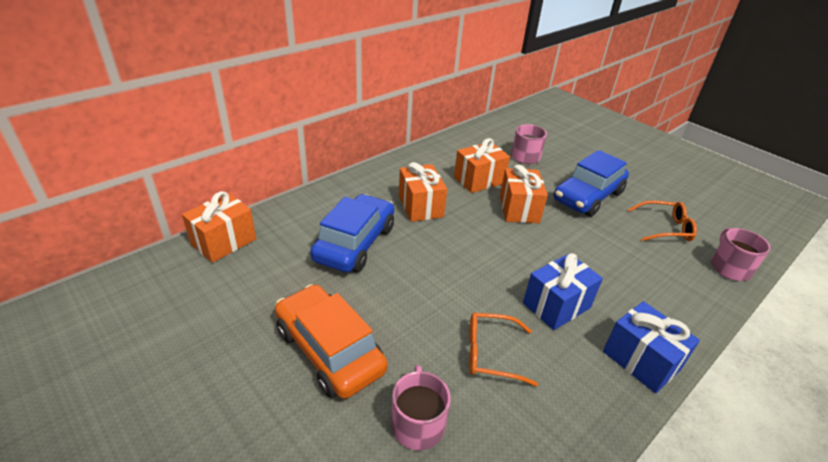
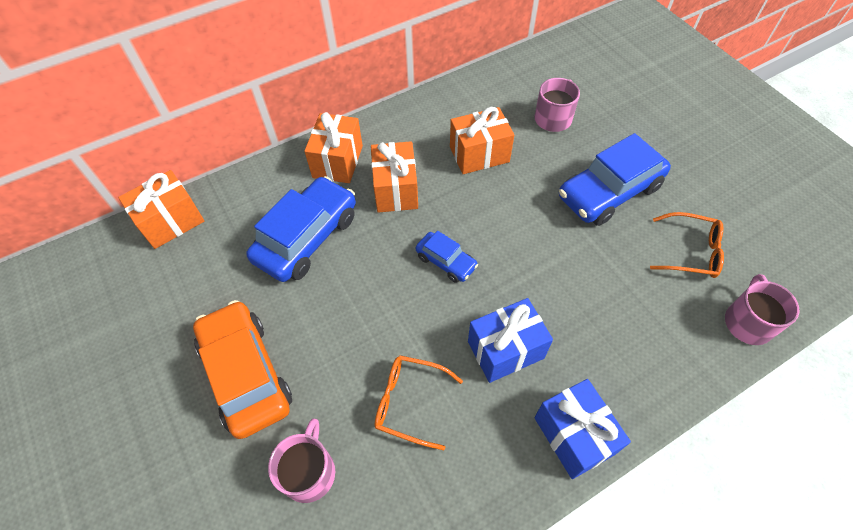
camera: 15 degrees right, 20 degrees up
(481, 250) = (446, 261): none -> blue car
(519, 209) = (513, 204): orange gift -> orange gift (338, 161)

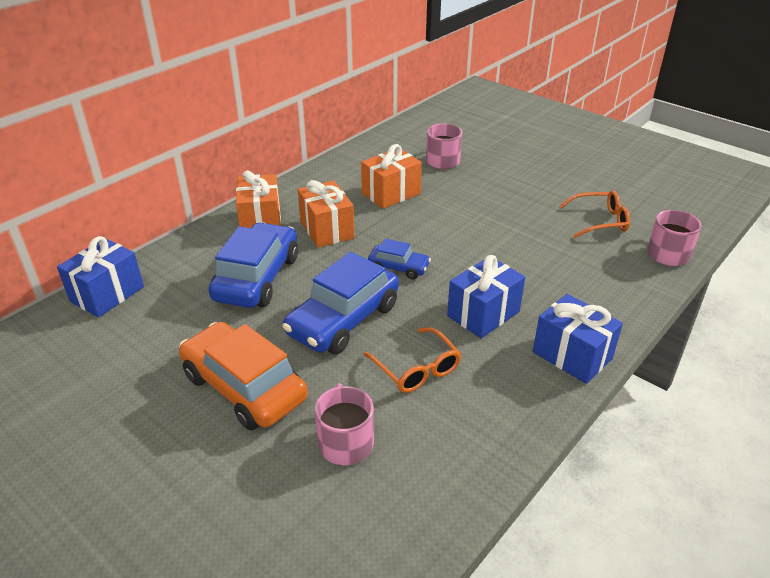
camera: 20 degrees left, 20 degrees down
(171, 222) = (107, 294): orange gift -> blue gift
(410, 402) = (416, 369): orange glasses -> orange glasses turned 120 degrees counterclockwise
(609, 192) = (514, 197): blue car -> blue car (343, 320)

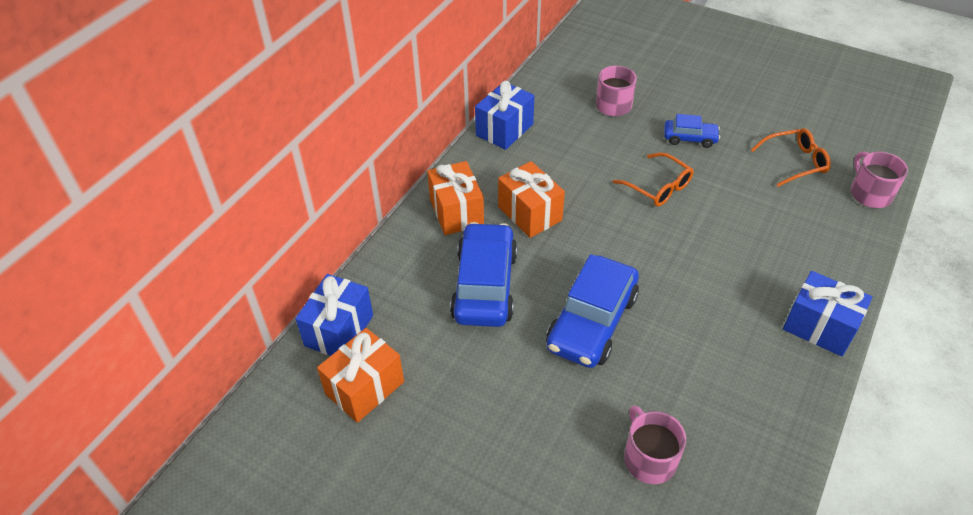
camera: 10 degrees left, 10 degrees up
(244, 387) = (529, 416): orange car -> none
(391, 193) = (576, 156): orange gift -> orange gift (364, 388)
(398, 268) = (621, 250): blue car -> blue car (689, 138)
(416, 369) = (683, 367): orange glasses -> orange glasses (658, 187)
(483, 314) = (722, 293): blue gift -> blue gift (504, 130)

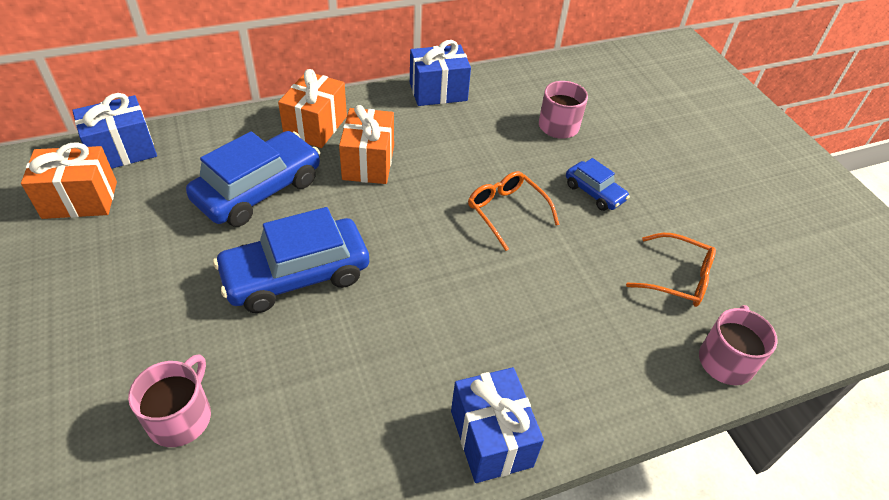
camera: 35 degrees right, 0 degrees up
(658, 187) = (507, 212): orange glasses -> orange glasses turned 150 degrees clockwise

